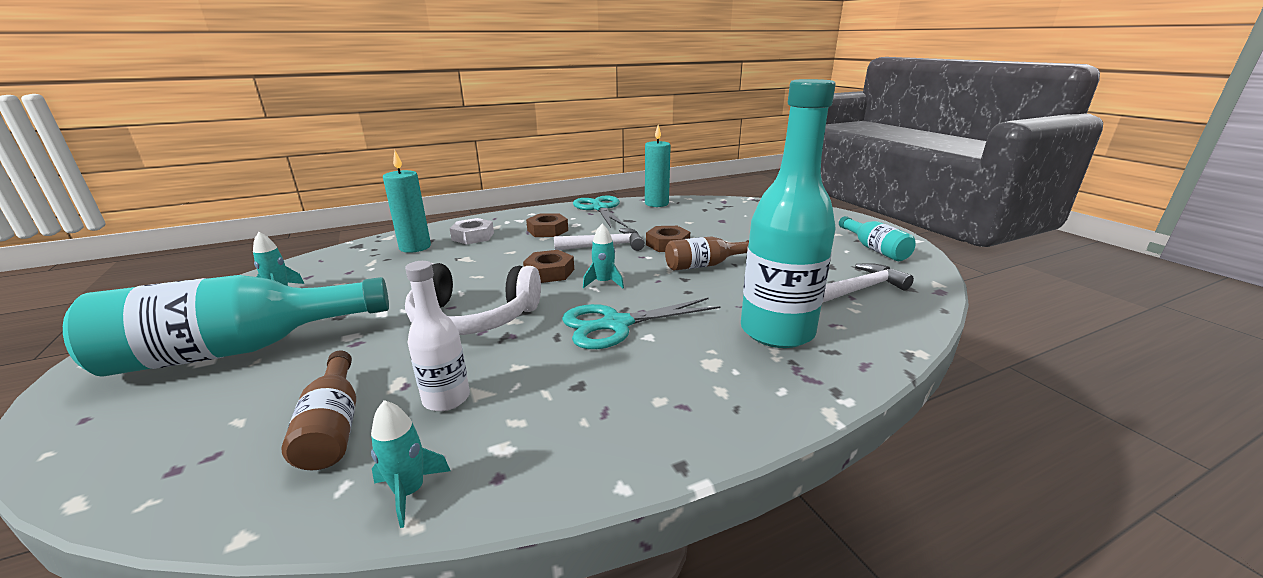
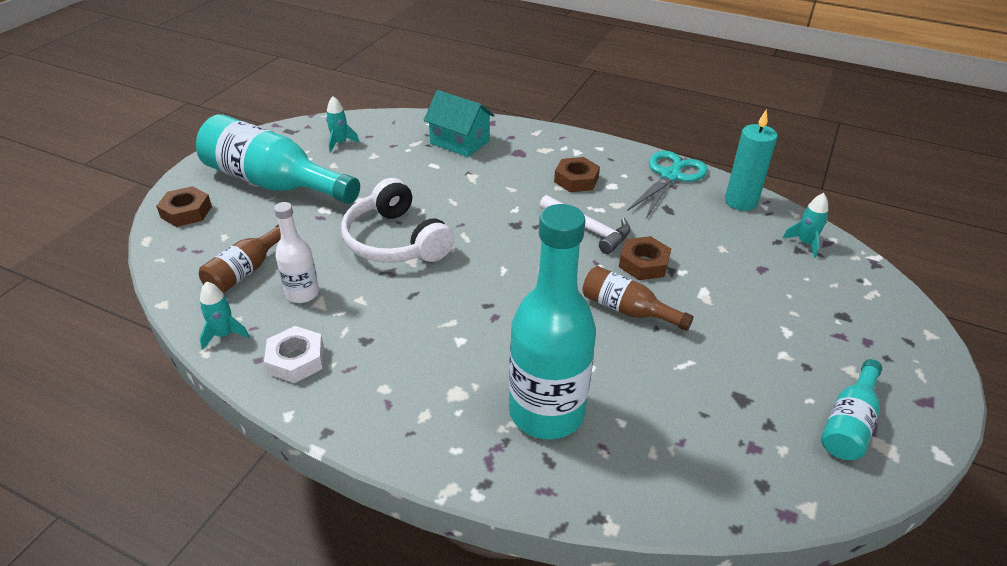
camera: 50 degrees right, 15 degrees up
(415, 247) = (460, 142): turquoise candle -> turquoise house
(473, 236) = (512, 153): white nut -> white nut (296, 360)
(549, 272) = (501, 231): brown nut -> brown nut (186, 212)
(604, 282) = (518, 269): turquoise rocket -> turquoise rocket (805, 243)
(615, 324) = (458, 313): turquoise scissors -> none
(861, 288) = (711, 444): white hammer -> none

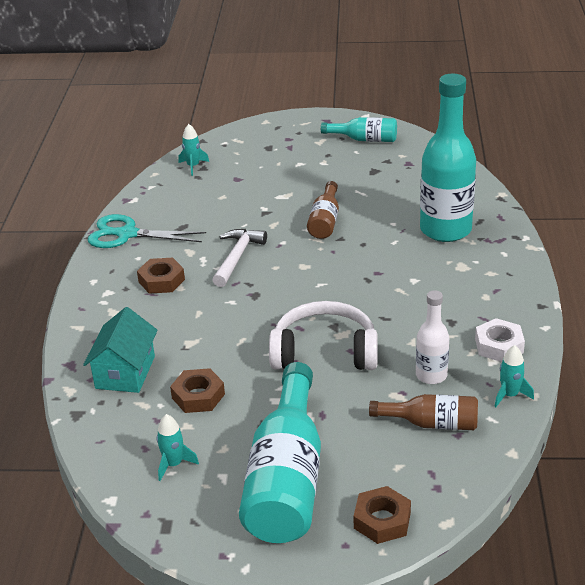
camera: 110 degrees left, 5 degrees down
(395, 241) = (324, 352): white headphones -> white headphones turned 120 degrees counterclockwise
(643, 263) = (266, 224): brown nut -> brown nut (198, 396)
(740, 202) = (150, 197): turquoise candle -> none

